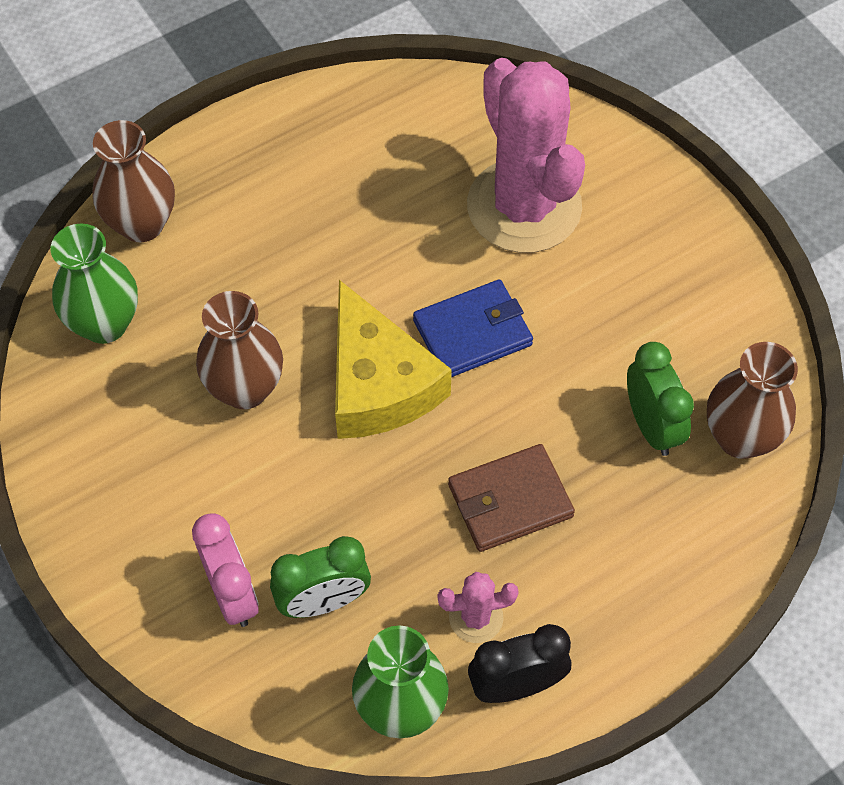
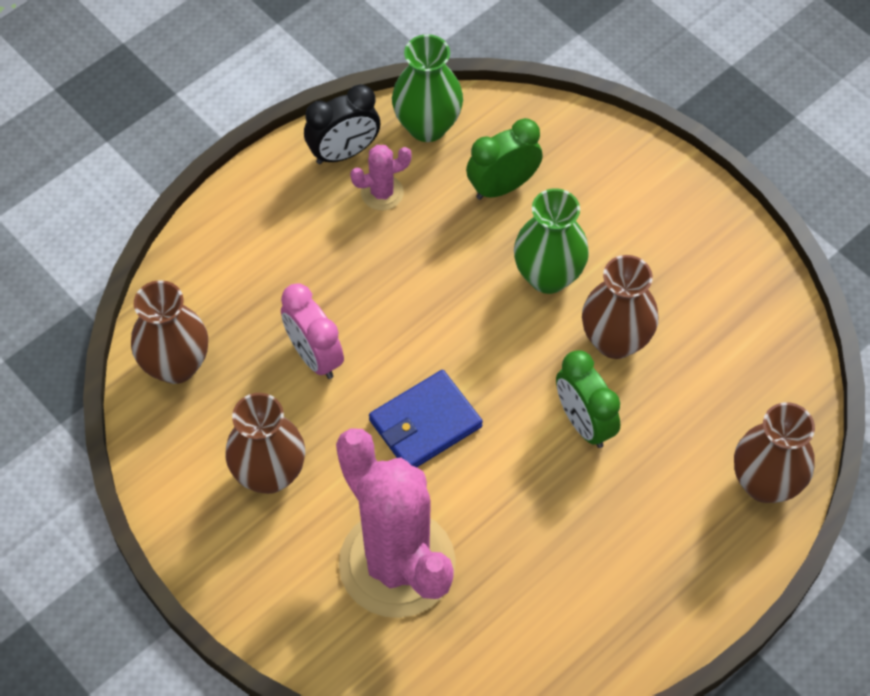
camera: 170 degrees right, 0 degrees up
(105, 324) = (760, 379): green vase -> green vase (548, 276)
(232, 594) = (574, 181): pink clock -> pink clock (314, 356)
(378, 383) = (500, 363): yellow cheese -> none
(510, 500) = (368, 283): brown wallet -> none
(643, 307) = (269, 474): none -> brown vase
(651, 426) = (254, 363): green clock -> green clock (584, 423)

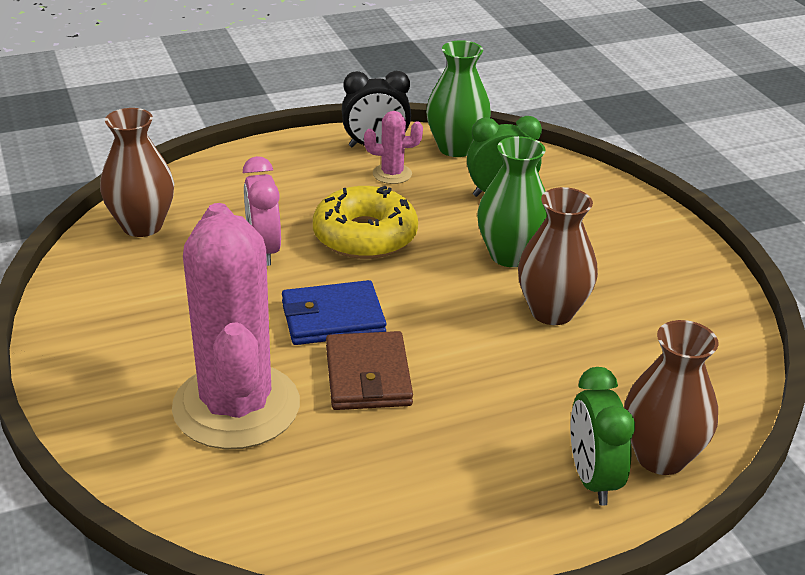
camera: 20 degrees right, 25 degrees down
(269, 474) = (166, 311): brown vase -> none
(400, 298) = (365, 236): none -> yellow donut
(490, 484) = (368, 376): none -> brown wallet
(584, 423) = (488, 359): green clock -> green clock (592, 479)

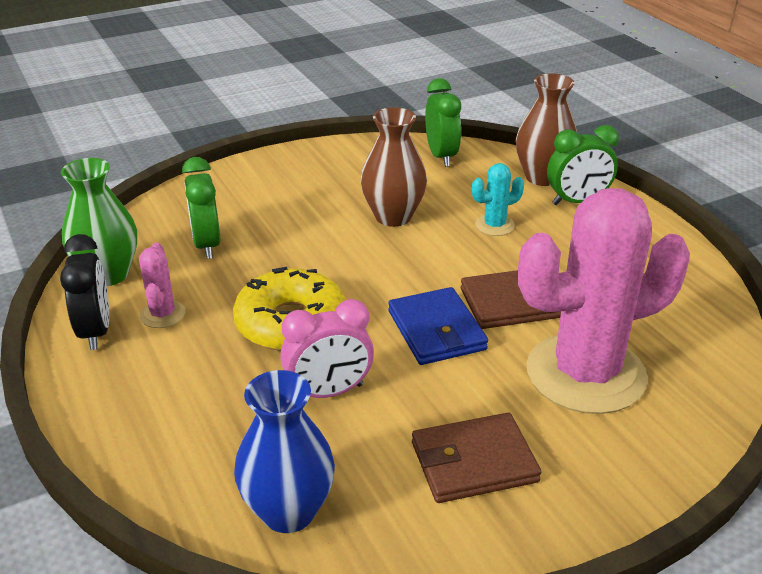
camera: 95 degrees left, 0 degrees up
(142, 226) = (288, 511): brown vase -> blue vase
(150, 316) = (474, 462): none -> brown wallet
(510, 255) = (313, 237): green vase -> none
(530, 389) = (494, 225): none -> turquoise cactus
(711, 368) = (441, 156): none -> green clock

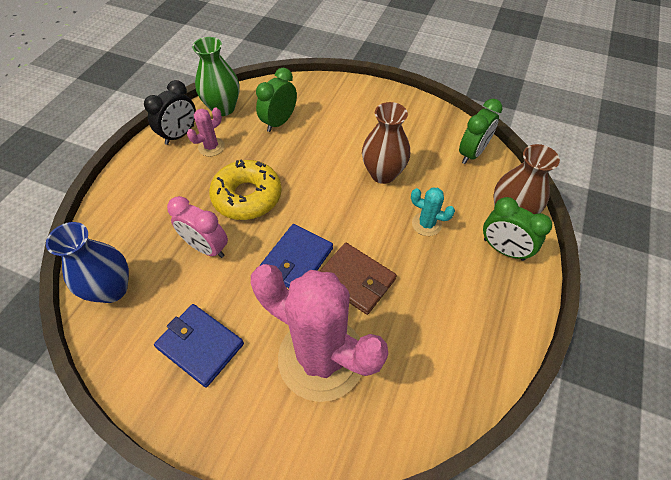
camera: 50 degrees right, 20 degrees up
(474, 462) = (200, 346): brown wallet -> blue wallet

